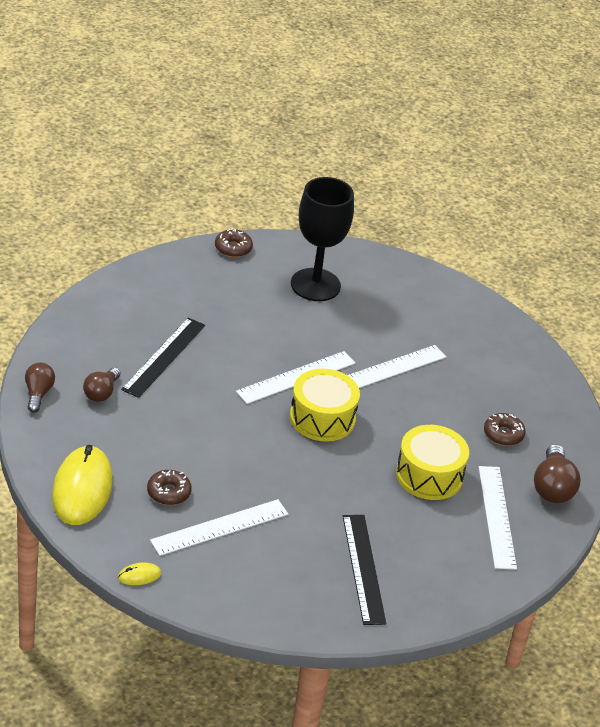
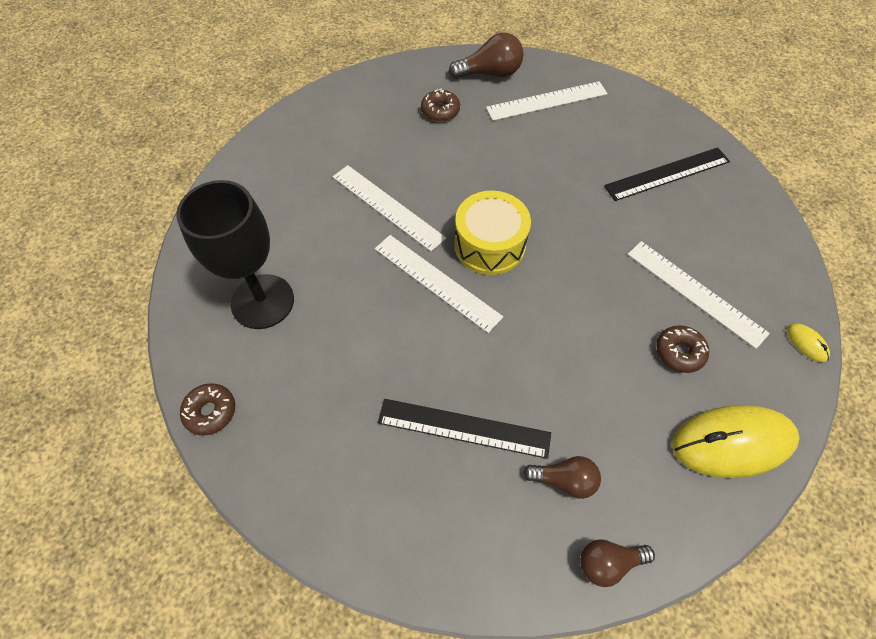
camera: 100 degrees left, 20 degrees up
(429, 475) = (523, 150): yellow drum -> none

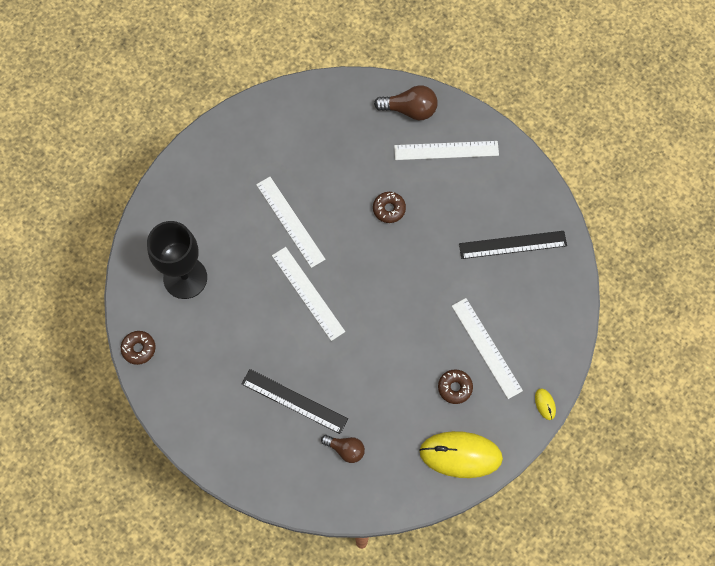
camera: 15 degrees right, 10 degrees up
(440, 111) = (356, 140): brown donut -> brown donut (389, 209)
(489, 245) = (355, 273): yellow drum -> none
(608, 563) = (353, 502): brown light bulb -> none

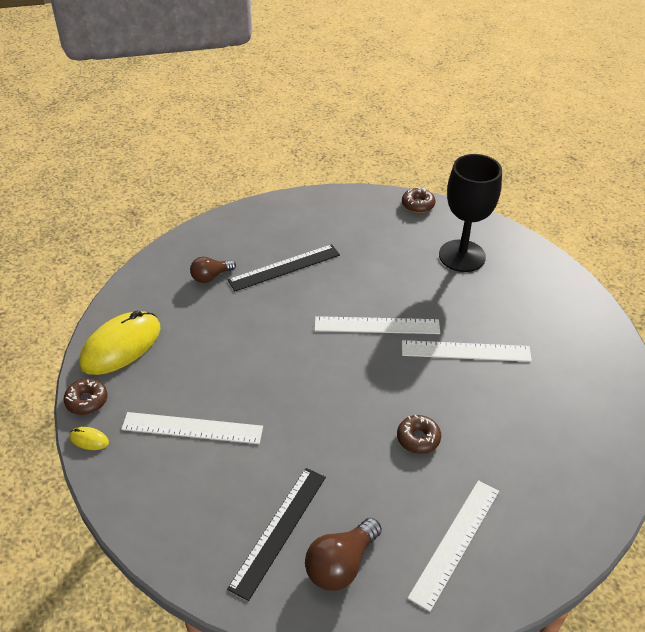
camera: 125 degrees right, 25 degrees down
(410, 110) = (541, 539): brown light bulb -> brown light bulb (341, 564)
(455, 388) = (181, 378): brown donut -> brown donut (87, 401)

